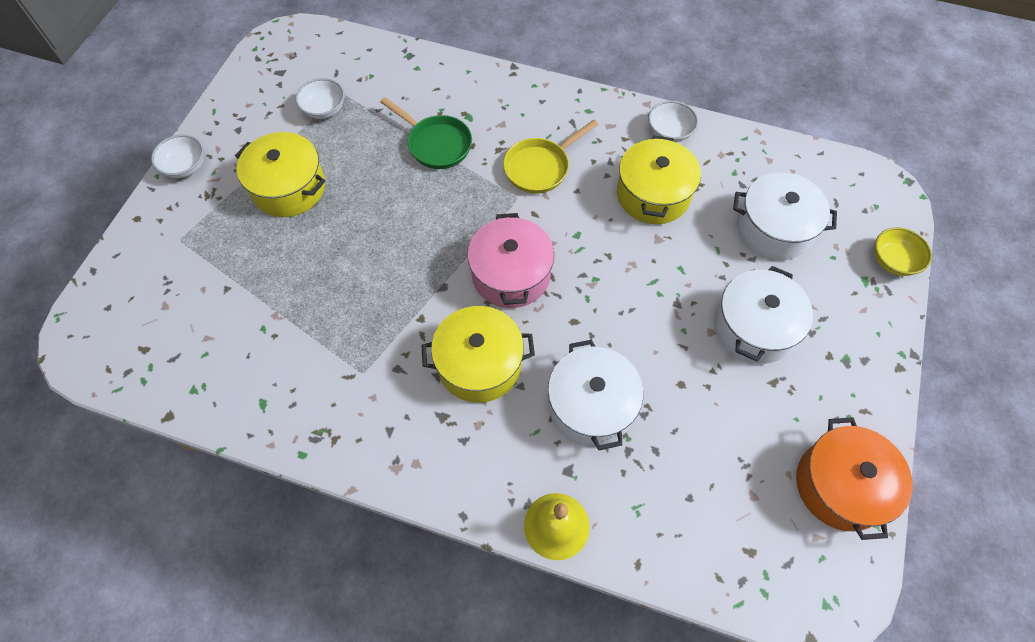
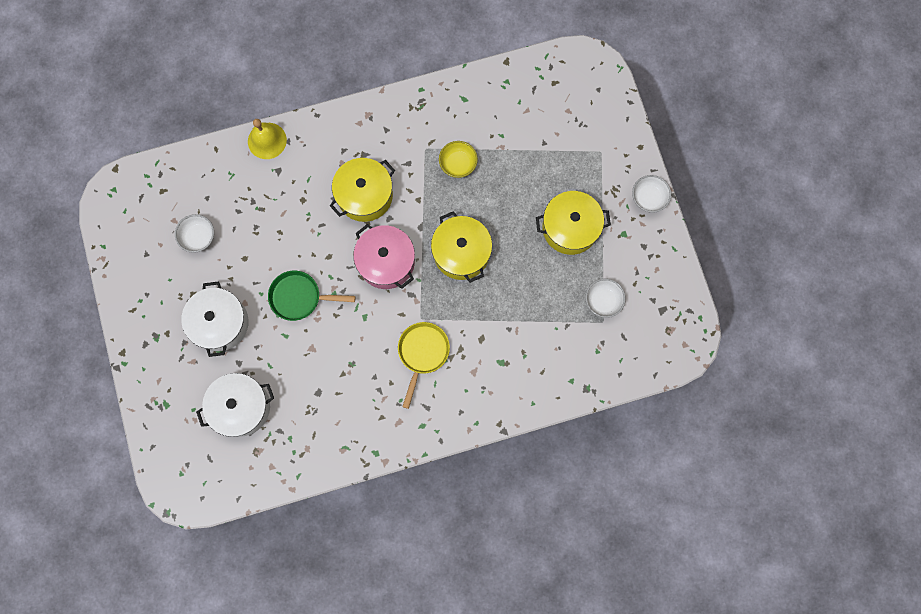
camera: 145 degrees right, 15 degrees up
(436, 144) = (505, 325): green pan -> green pan (299, 297)
(591, 405) = (287, 213): white pot -> none
(653, 194) = (334, 381): yellow pot -> yellow pot (461, 253)
(669, 132) = (353, 445): white bowl -> white bowl (198, 237)
(840, 485) = (130, 256): orange pot -> none
(893, 261) = (153, 432): yellow bowl -> yellow bowl (458, 164)

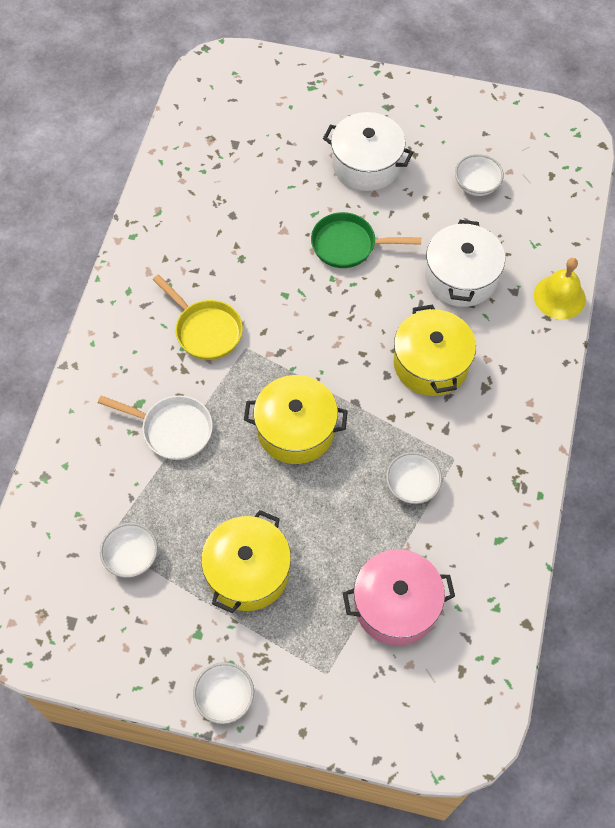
camera: 120 degrees right, 15 degrees down
(241, 407) = (265, 145): white pot -> white pot (461, 277)
(299, 297) = (348, 245): green pan -> green pan turned 120 degrees counterclockwise
(386, 262) = (335, 346): pink pot -> pink pot (396, 605)
(458, 164) = (412, 485): yellow bowl -> white bowl
(507, 329) = (172, 429): none -> white pan

